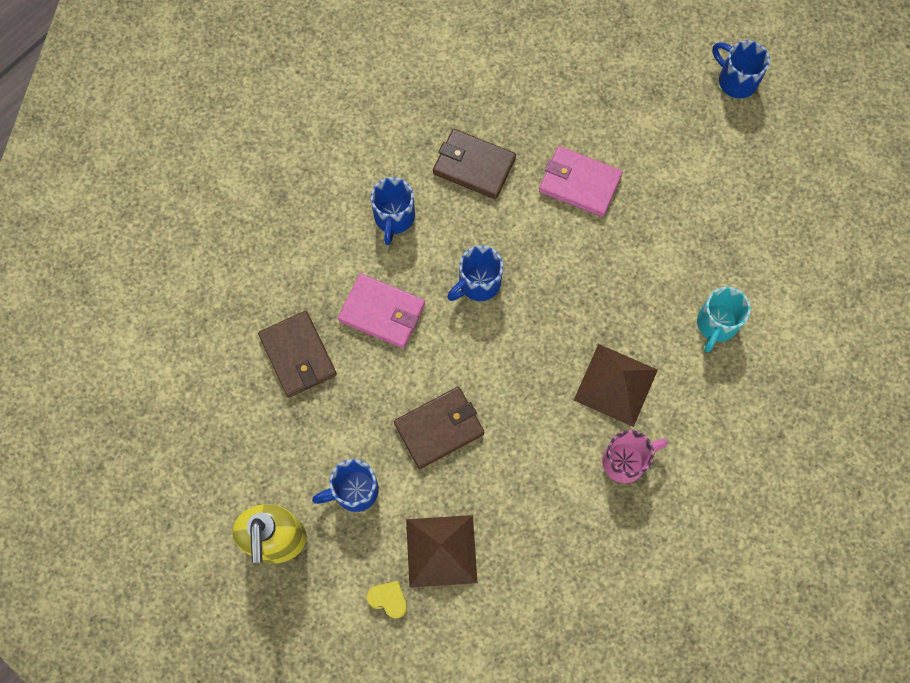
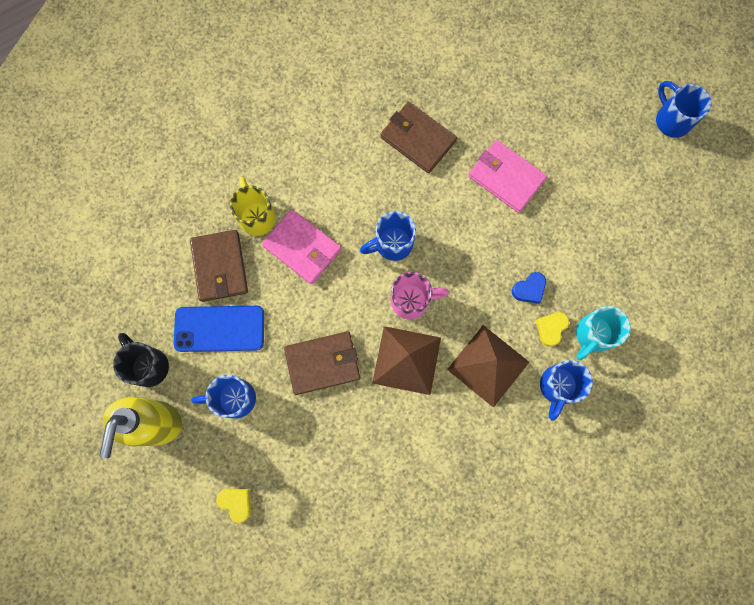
camera: 15 degrees right, 5 degrees up
(250, 481) = (148, 365): none -> black mug
(316, 421) = (219, 329): none -> blue phone
(322, 291) = (256, 216): none -> yellow mug
(394, 218) = (336, 167): blue mug -> blue mug (558, 387)
(441, 550) = (294, 472): brown pyramid -> brown pyramid (407, 360)
(626, 461) = (478, 436): pink mug -> pink mug (411, 300)
(636, 294) = (529, 289): none -> blue heart
(670, 329) = (551, 328): none -> yellow heart

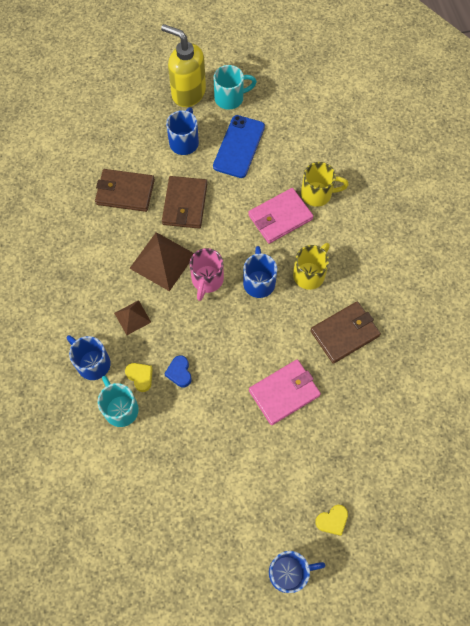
camera: 110 degrees right, 10 degrees down
(148, 365) = (230, 98): black mug -> turquoise mug
(220, 267) = (286, 159): brown wallet -> brown wallet (125, 192)
(236, 502) = (113, 124): yellow heart -> yellow heart (332, 520)
(362, 194) = (309, 274): none -> yellow mug
(488, 365) = (132, 317): brown pyramid -> brown pyramid, size x0.56

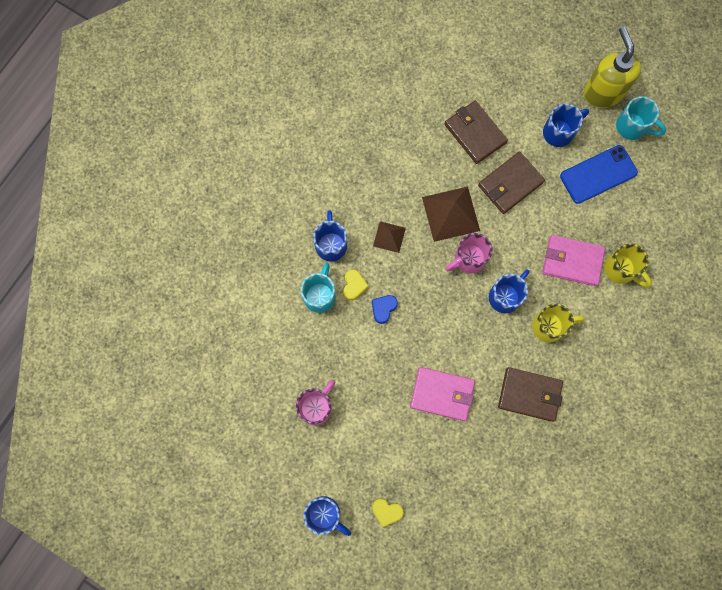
camera: 45 degrees right, 10 degrees up
(200, 495) = (316, 406): none -> pink mug

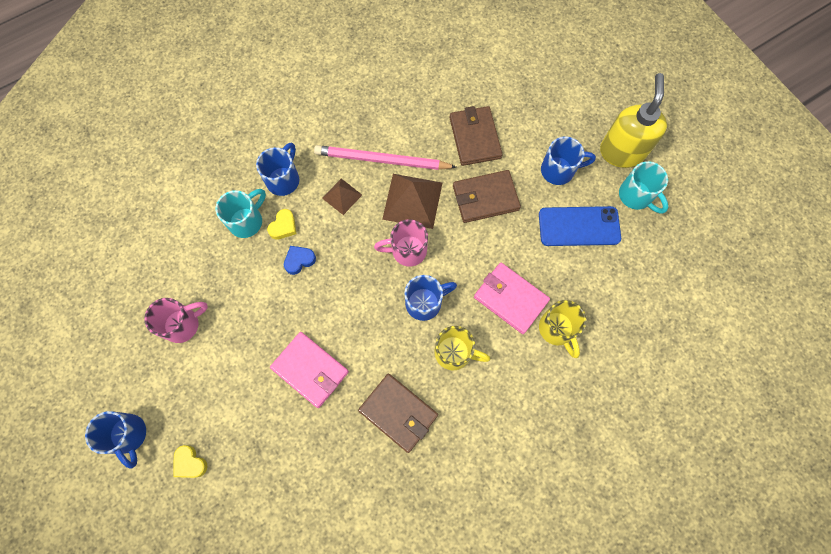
camera: 25 degrees right, 5 degrees down
(406, 189) = (382, 160): none -> pink pencil

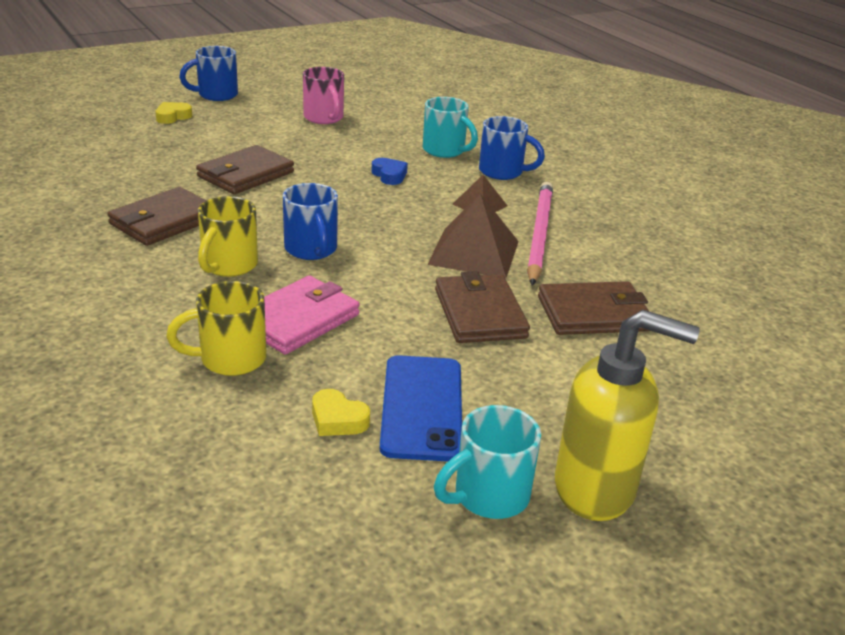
camera: 90 degrees right, 40 degrees down
(283, 226) = (436, 169): yellow heart -> yellow heart (338, 419)
(310, 370) = (245, 174): pink wallet -> brown wallet
(407, 250) = (394, 243): pink mug -> none
(559, 170) = (540, 397): blue mug -> none

